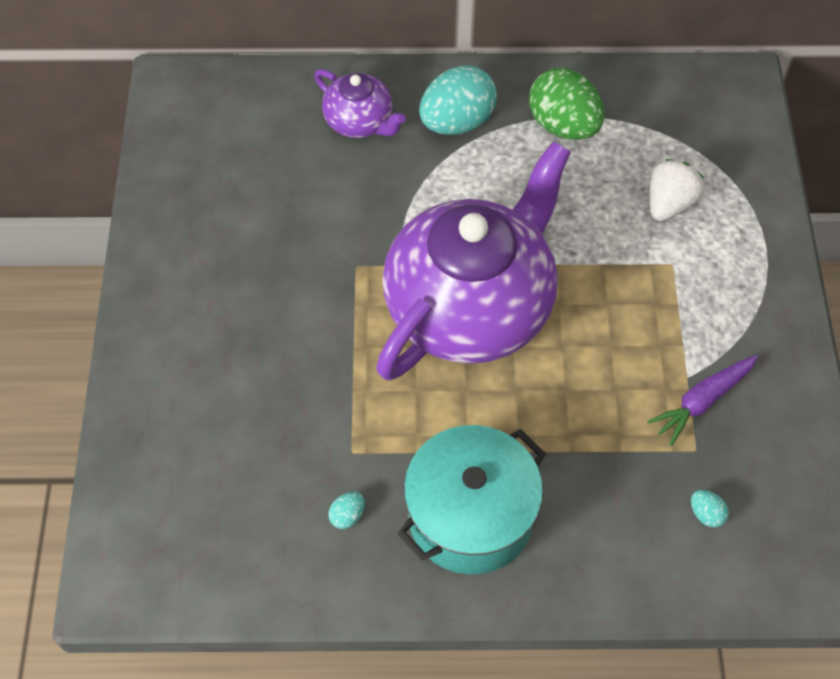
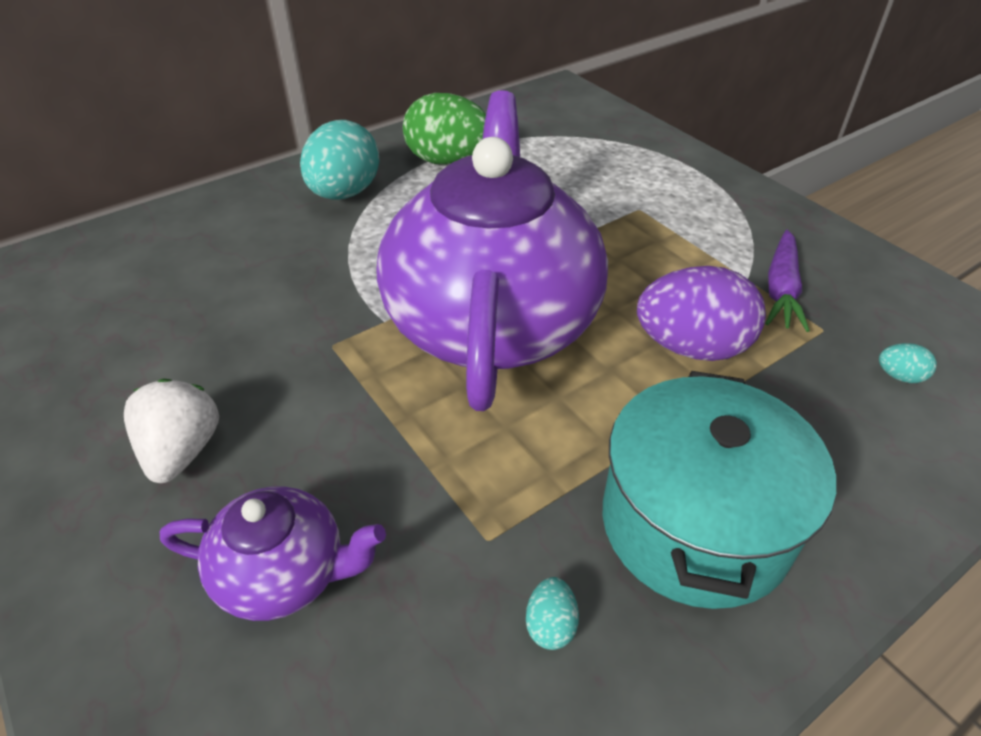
camera: 35 degrees left, 15 degrees down
(360, 122) = (239, 229): purple teapot -> purple teapot (284, 574)
(586, 407) = (692, 347): none -> purple egg
(669, 204) = (591, 173): white strawberry -> white strawberry (182, 451)

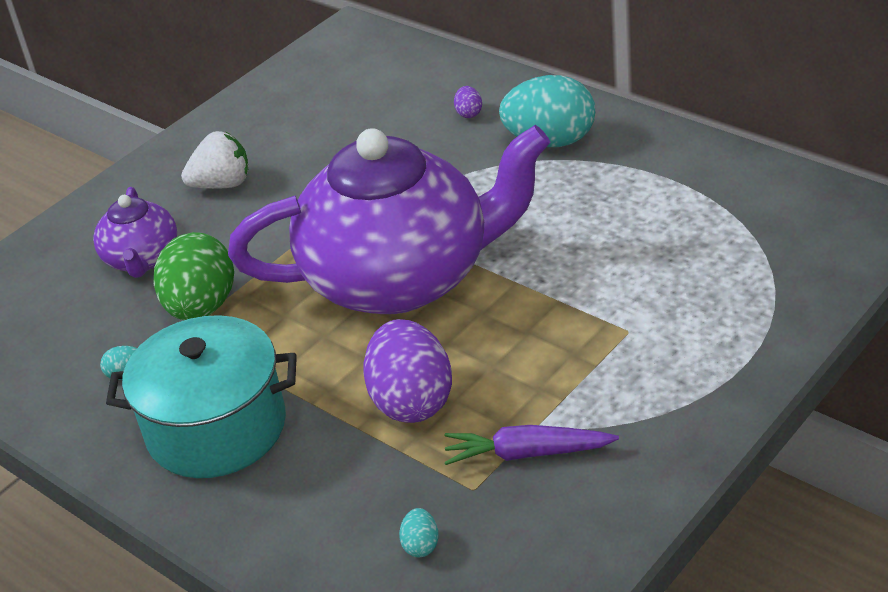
camera: 80 degrees right, 5 degrees down
(248, 229) = (469, 113): none -> purple egg
(447, 161) = (648, 181): green egg -> green egg (201, 307)

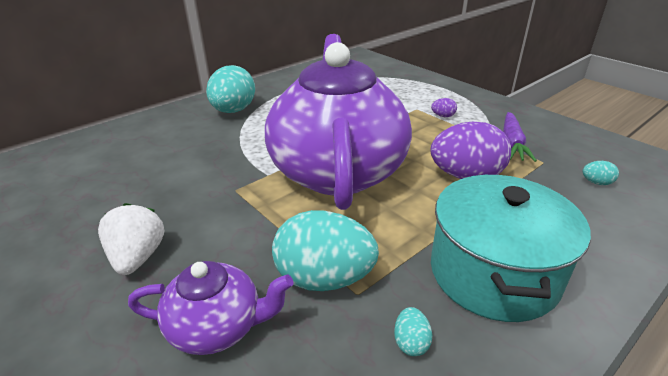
camera: 85 degrees left, 5 degrees down
(201, 307) = (324, 278): green egg -> turquoise egg
(469, 113) = (173, 132): purple egg -> purple egg (443, 116)

